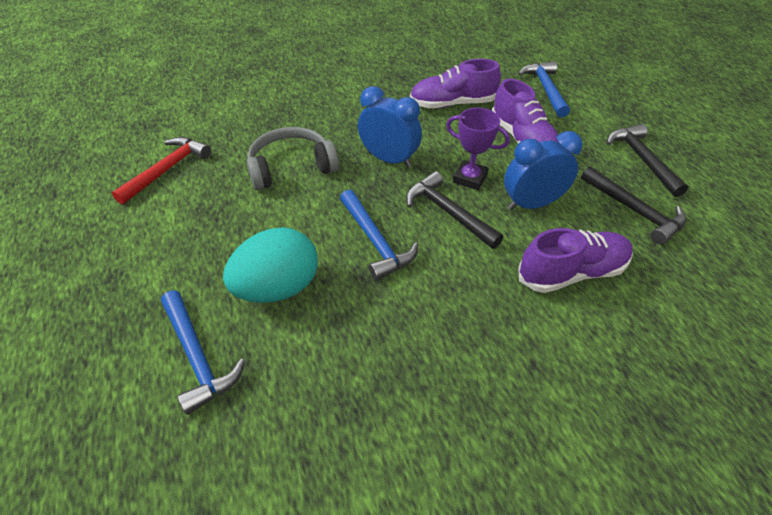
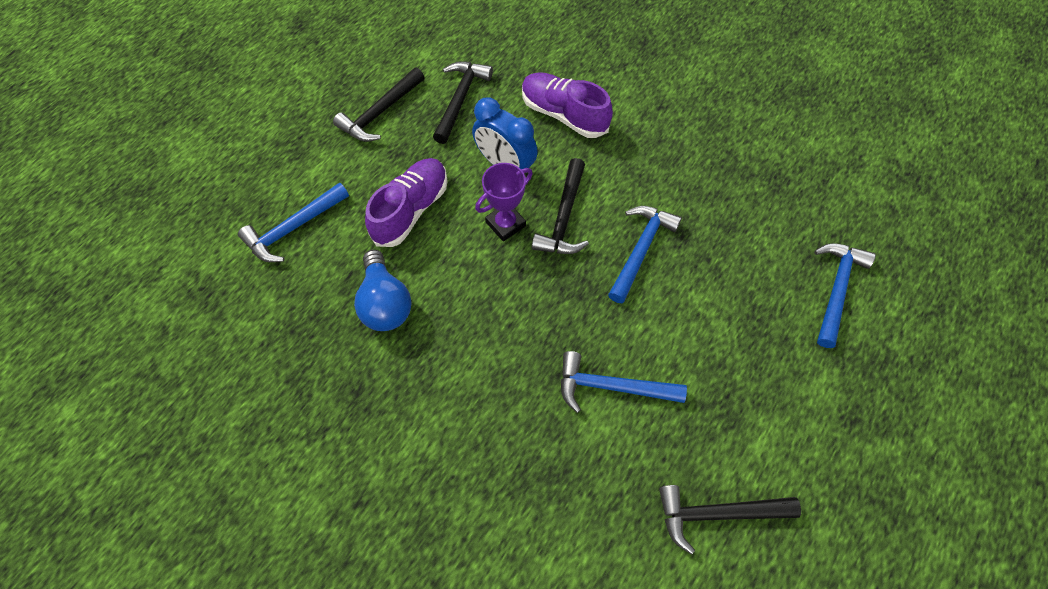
camera: 125 degrees left, 15 degrees up
(167, 170) = (717, 513): red hammer -> black hammer
(278, 288) = (743, 284): turquoise egg -> none
(291, 167) = (611, 387): grey headphones -> blue hammer
(389, 159) = (529, 305): blue clock -> none
(452, 104) = (385, 303): purple shoe -> blue light bulb
(470, 178) = (505, 224): purple trophy -> purple trophy turned 60 degrees clockwise

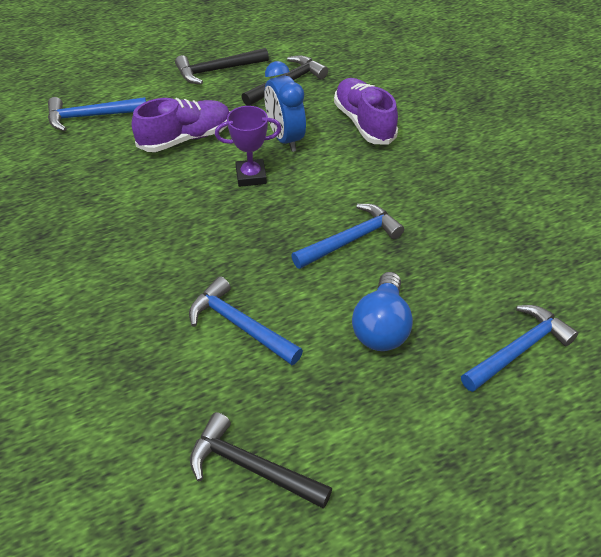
camera: 30 degrees right, 15 degrees down
(385, 303) = (113, 188): blue light bulb -> blue light bulb (381, 327)
(564, 218) = (303, 191): black hammer -> none

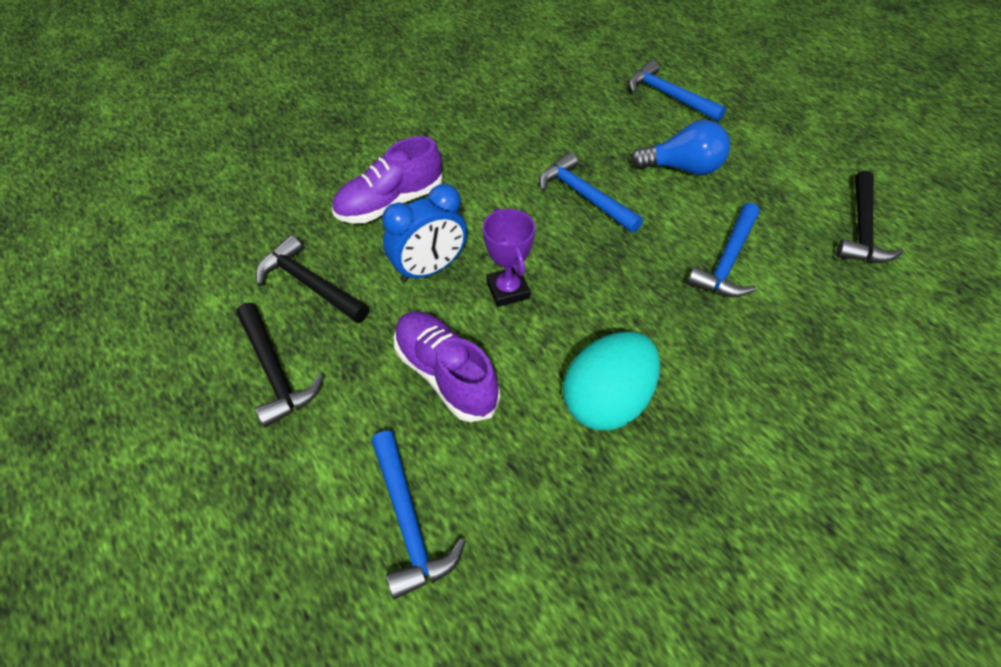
camera: 100 degrees left, 5 degrees up
(129, 212) = (607, 401): none -> turquoise egg

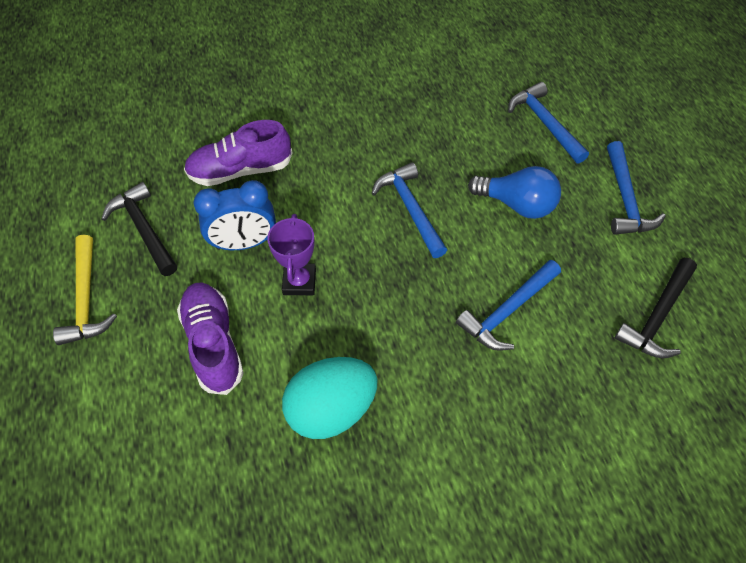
camera: 20 degrees right, 5 degrees up
(275, 371) = (86, 299): black hammer -> yellow hammer
(409, 522) = (130, 458): blue hammer -> blue hammer (625, 199)

